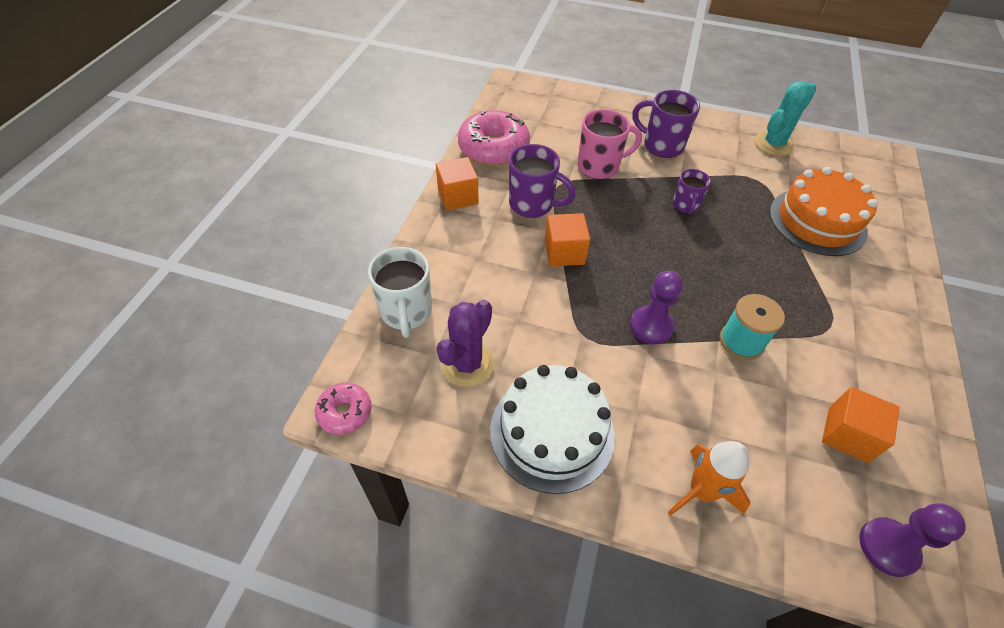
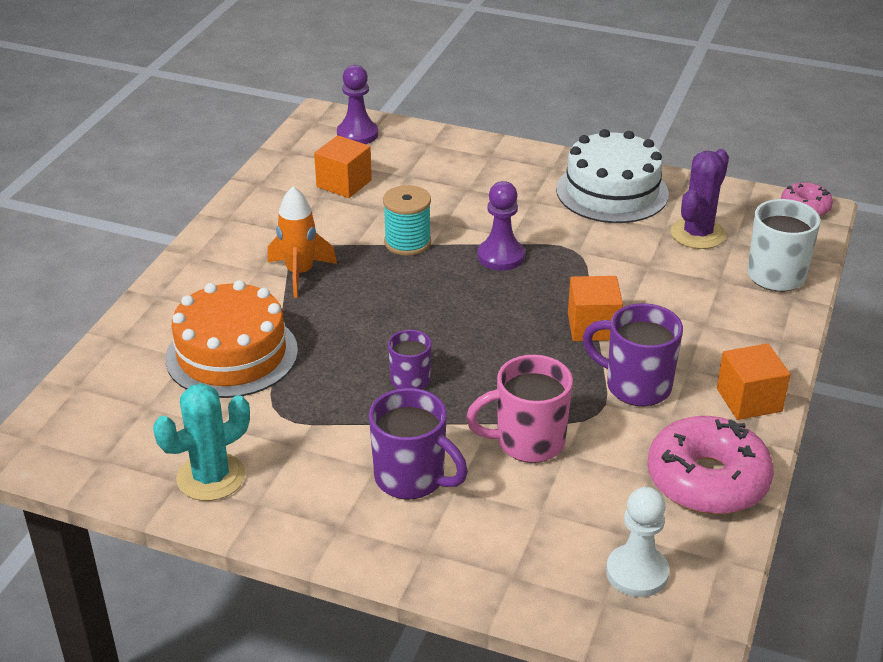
camera: 175 degrees left, 15 degrees down
(535, 106) = (637, 573): none -> white pawn
(701, 491) = (489, 160): orange rocket -> orange rocket (300, 273)

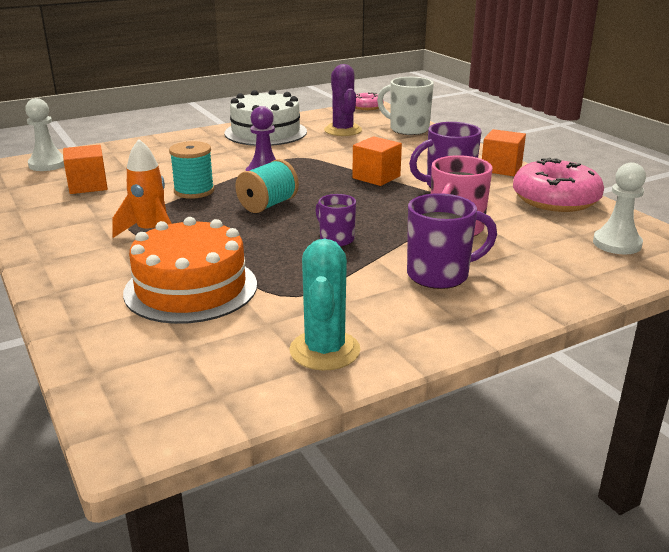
camera: 50 degrees left, 10 degrees down
(357, 134) = (48, 164): purple pawn -> white pawn
(433, 300) = (268, 205): none -> turquoise spool

